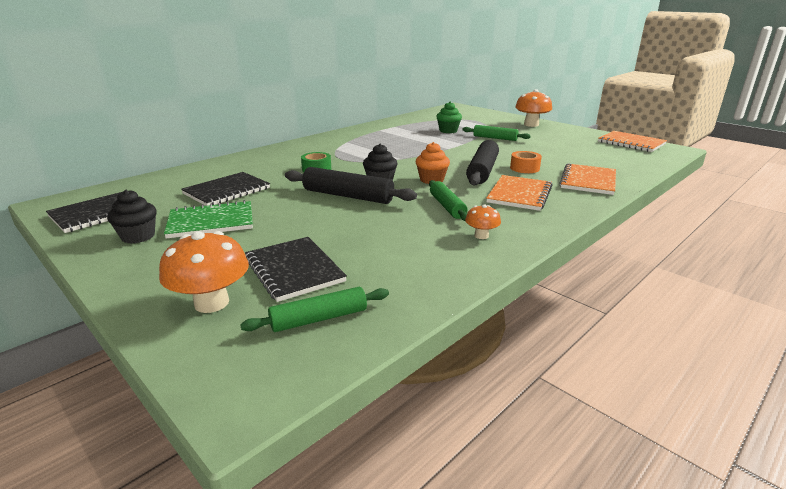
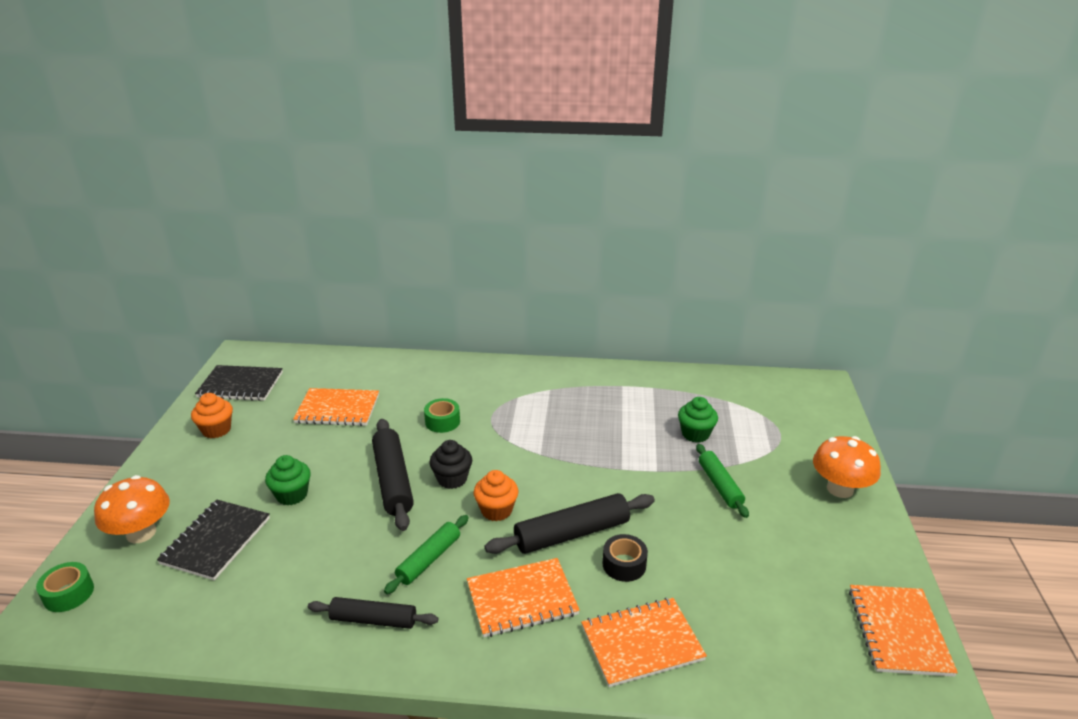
camera: 50 degrees right, 5 degrees up
(138, 236) = (216, 430): black cupcake -> orange cupcake
(211, 222) = (269, 444): green notebook -> none
(227, 191) = (337, 409): black notebook -> orange notebook
(229, 365) = (68, 594): none -> green tape
(295, 229) = (292, 495): none -> green cupcake
(319, 318) = (149, 600): green rolling pin -> none
(481, 235) = (373, 620): orange mushroom -> black rolling pin
(524, 168) = (624, 564): orange tape -> black tape

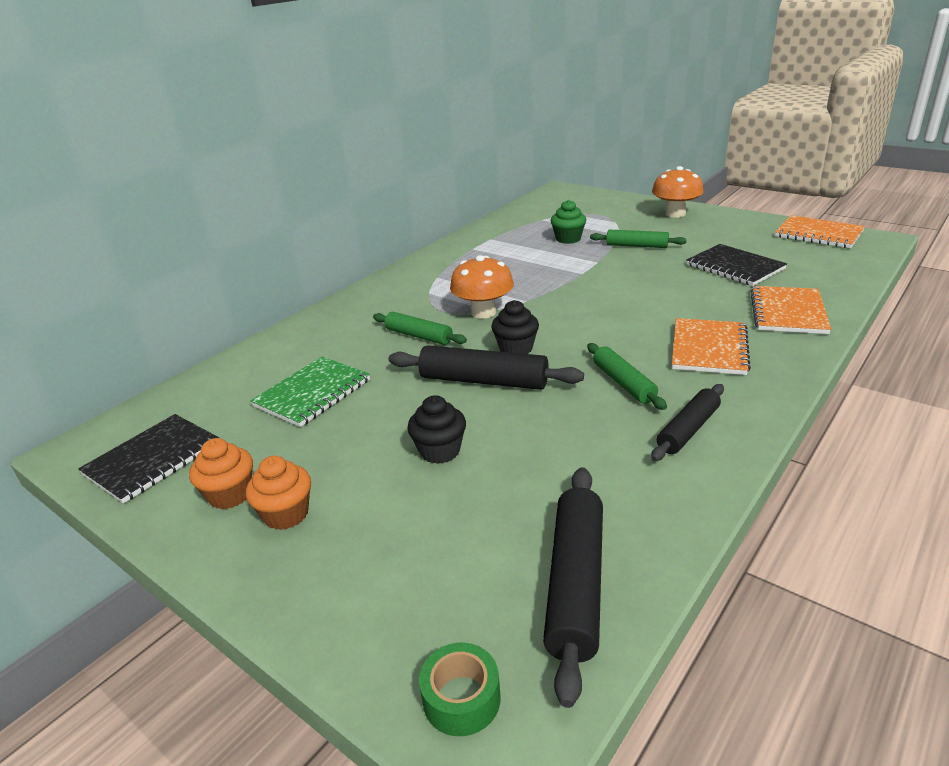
camera: 55 degrees left, 0 degrees up
(141, 533) = (389, 598): orange mushroom -> orange mushroom (483, 312)
(216, 541) = (470, 525): black notebook -> black notebook (734, 267)
(292, 495) = (440, 451): green cupcake -> black cupcake
(337, 409) = (313, 393): orange notebook -> green notebook
(442, 421) = (419, 336): green tape -> green rolling pin
(496, 510) = (583, 336): orange cupcake -> orange cupcake (286, 514)
(572, 533) = (644, 310): black rolling pin -> black rolling pin (575, 584)
(624, 564) = (697, 299): black tape -> none

